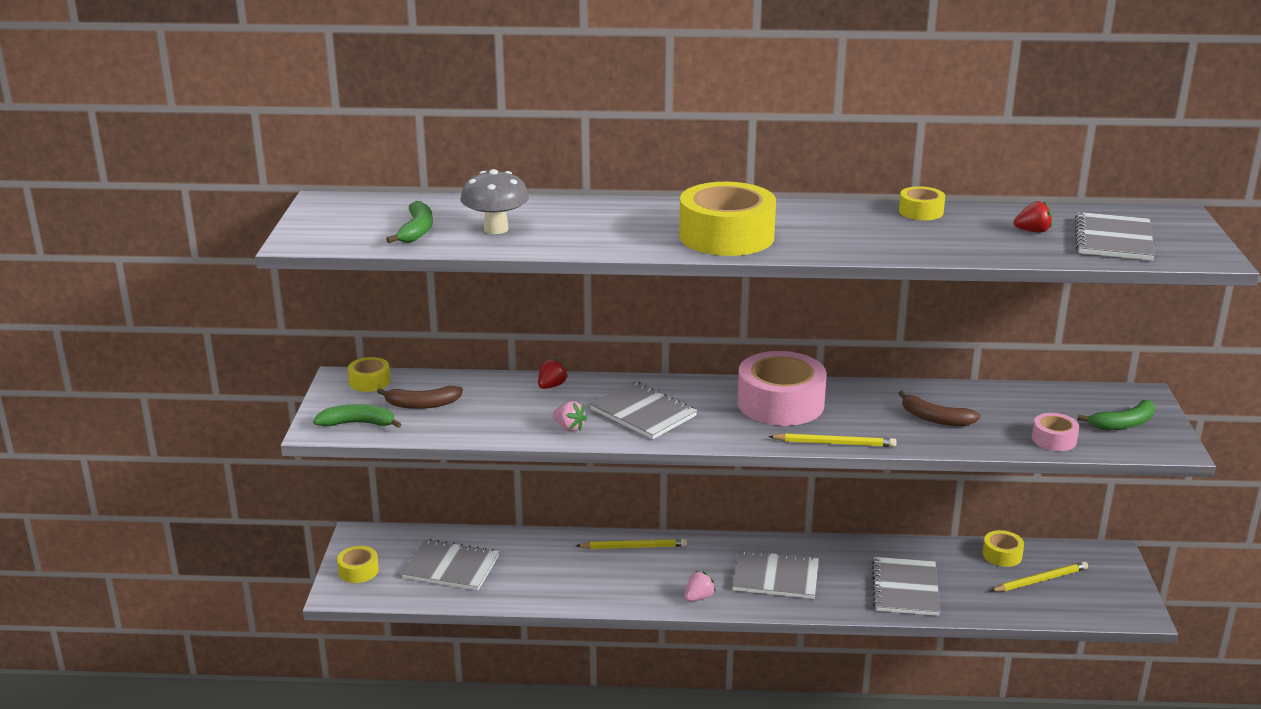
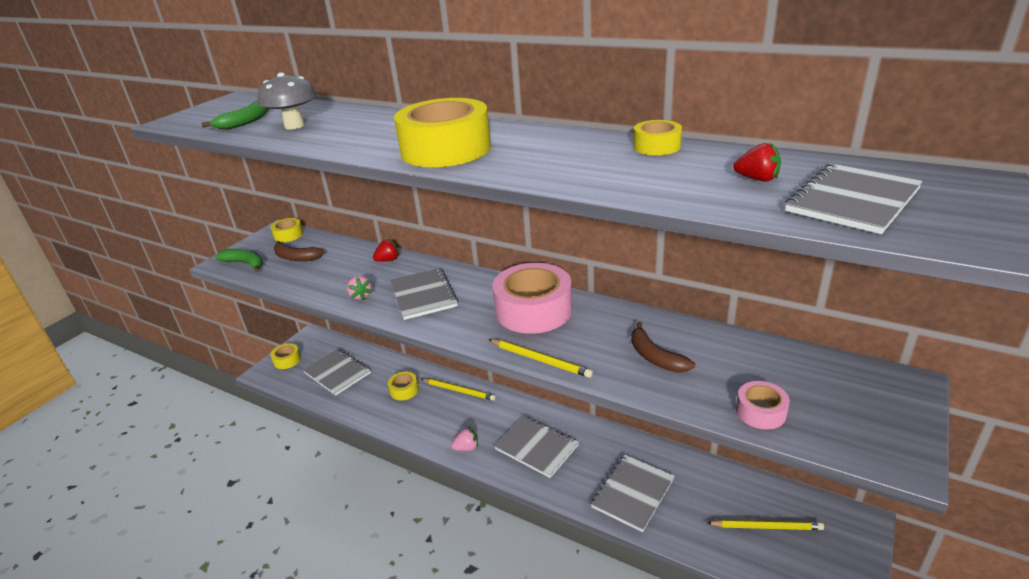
camera: 30 degrees right, 5 degrees up
(1002, 555) = (745, 487): yellow tape -> yellow tape (404, 390)
(1123, 424) = (858, 413): green banana -> none

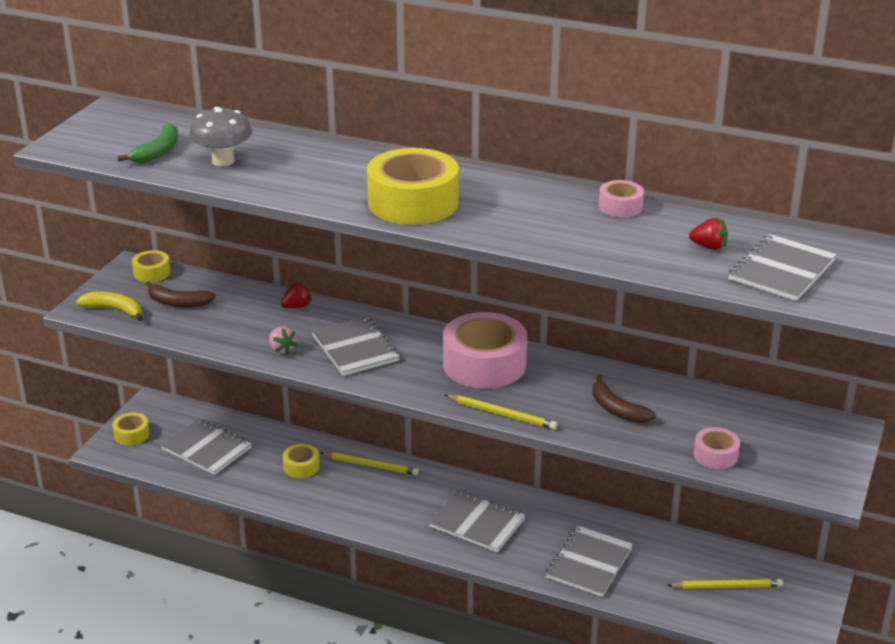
camera: 10 degrees left, 0 degrees up
(245, 263) = (115, 310): green banana -> yellow banana
(467, 448) = (395, 526): pink strawberry -> none
(656, 146) = (620, 206): yellow tape -> pink tape

